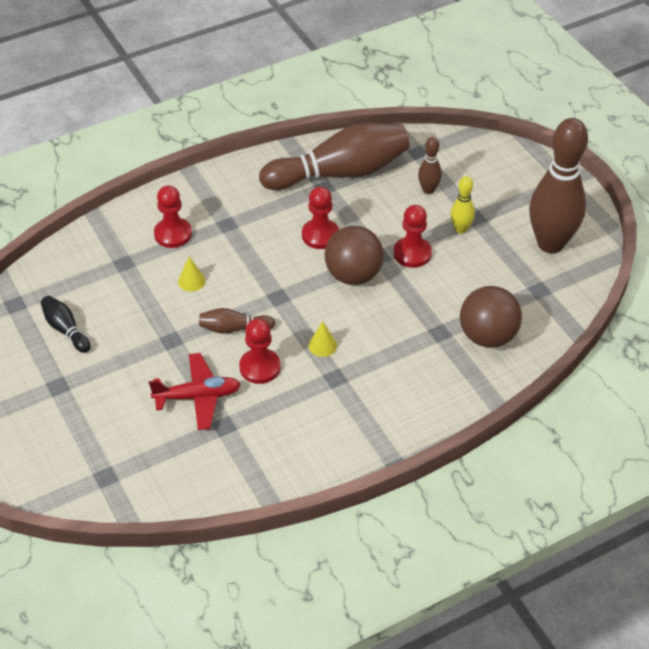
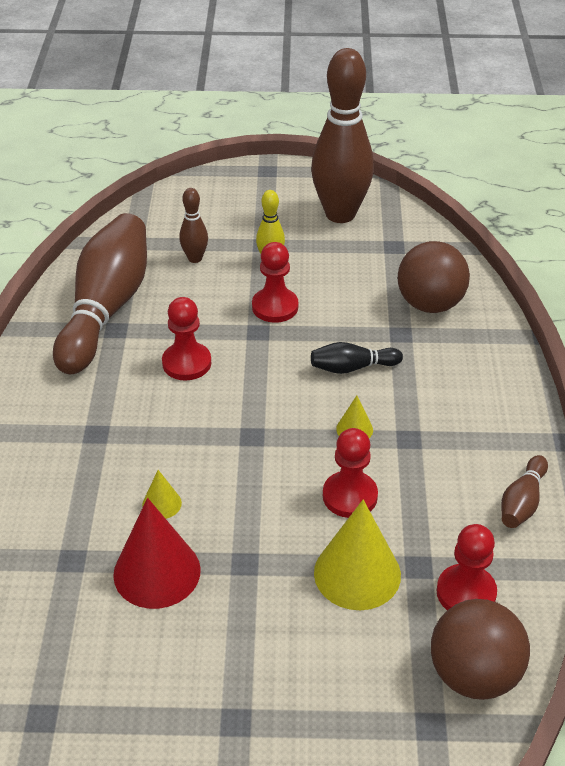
camera: 60 degrees left, 5 degrees down
(66, 330) = (140, 672): black bowling pin -> black bowling pin (352, 367)
(139, 303) = (157, 572): none -> red cone
(173, 234) = (66, 490): red pawn -> red pawn (466, 593)
(197, 397) = (357, 573): red plane -> yellow cone
(234, 328) = (271, 495): brown bowling pin -> brown bowling pin (522, 502)
(353, 275) = (269, 362): brown ball -> brown ball (474, 674)

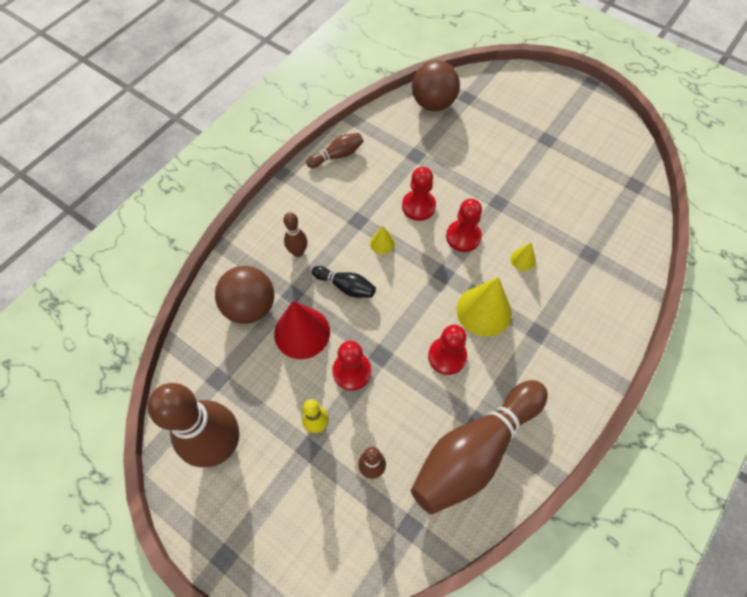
camera: 145 degrees left, 20 degrees up
(157, 572) = (546, 222): red cone -> red cone (302, 332)
(357, 573) = (447, 167): yellow cone -> yellow cone (484, 311)
(439, 371) = (298, 252): none -> brown bowling pin
(466, 593) = (405, 133): red pawn -> red pawn (463, 237)

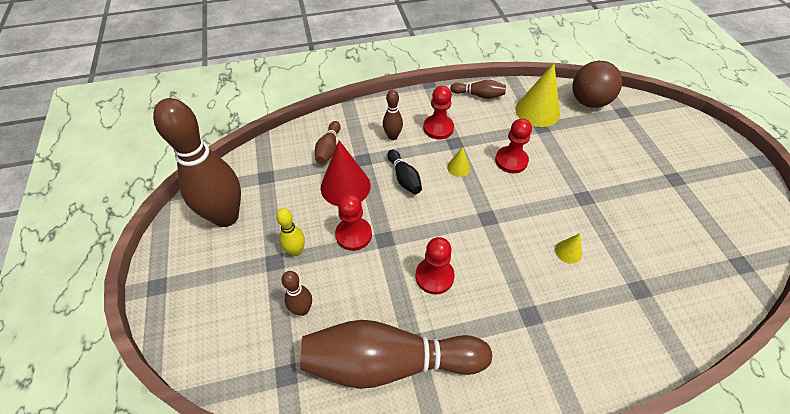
camera: 40 degrees right, 10 degrees down
(250, 306) = (329, 149): brown ball -> brown bowling pin
(463, 237) = (529, 203): red pawn -> red pawn (438, 128)
(484, 311) = (497, 266): yellow cone -> yellow cone (537, 111)

